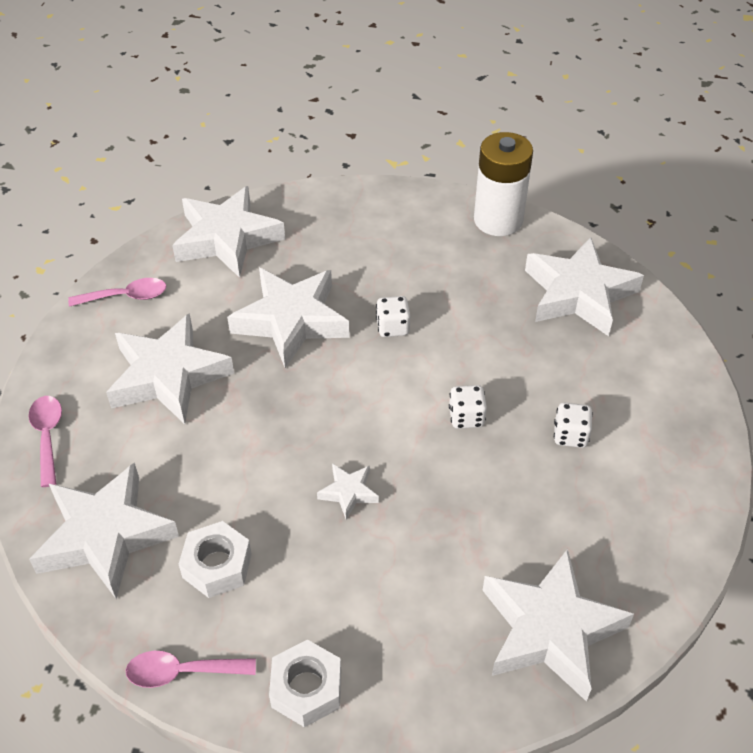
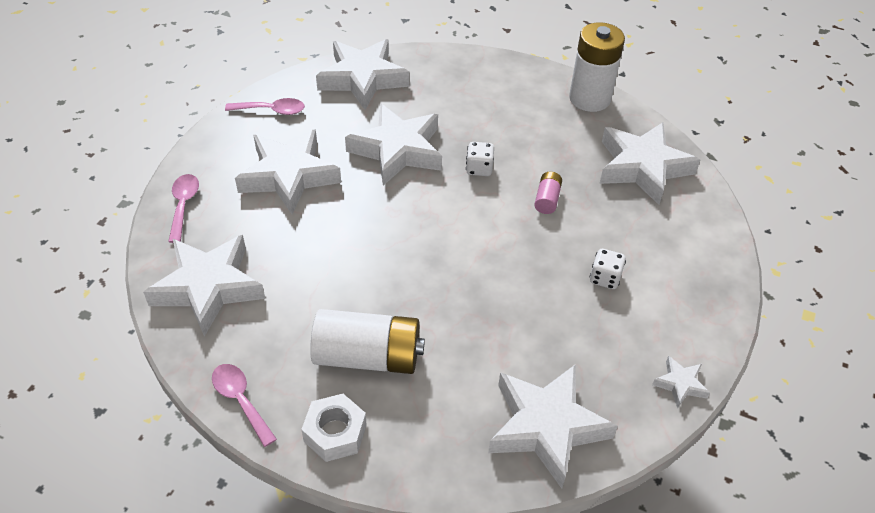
camera: 10 degrees right, 0 degrees up
(182, 672) = (241, 401): pink spoon -> pink spoon turned 45 degrees clockwise
(217, 566) = (289, 326): white nut -> none
(321, 585) = (368, 356): none -> white battery
(348, 492) = (409, 290): white star -> white star (680, 384)
(466, 417) = (521, 249): white dice -> none
(481, 352) = (547, 199): none -> pink battery

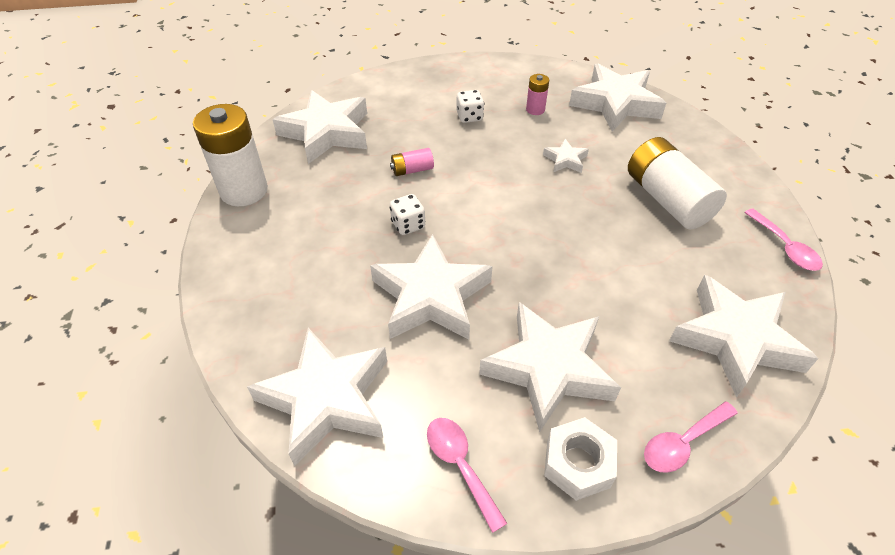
camera: 120 degrees left, 0 degrees up
(241, 401) = (784, 247): pink spoon -> pink spoon turned 45 degrees counterclockwise
(335, 433) = (737, 186): white nut -> white nut (578, 464)
(583, 341) = (535, 109): none -> pink battery
(680, 384) = (525, 67): white star -> white star (565, 160)

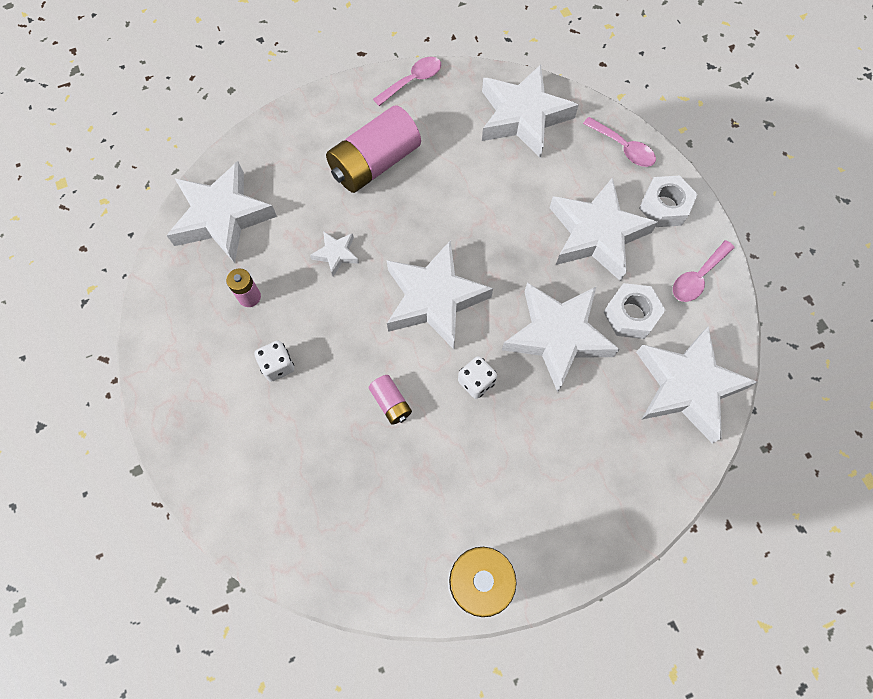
camera: 105 degrees left, 20 degrees up
(326, 132) = (345, 528): white star -> white star (434, 299)
(432, 371) = (631, 315): none -> white nut
(667, 199) = (375, 163): white battery -> pink battery

